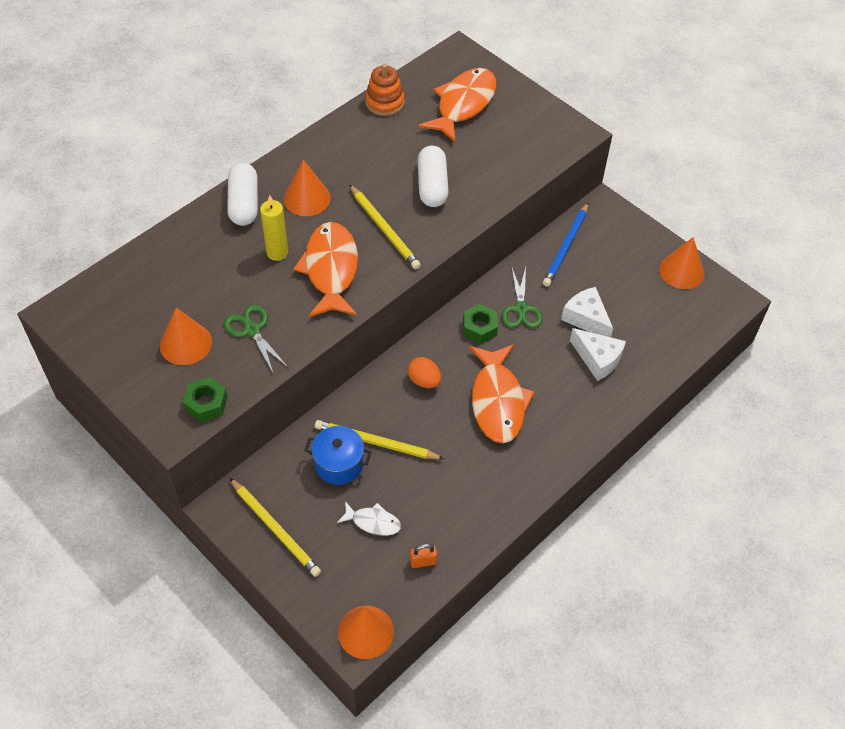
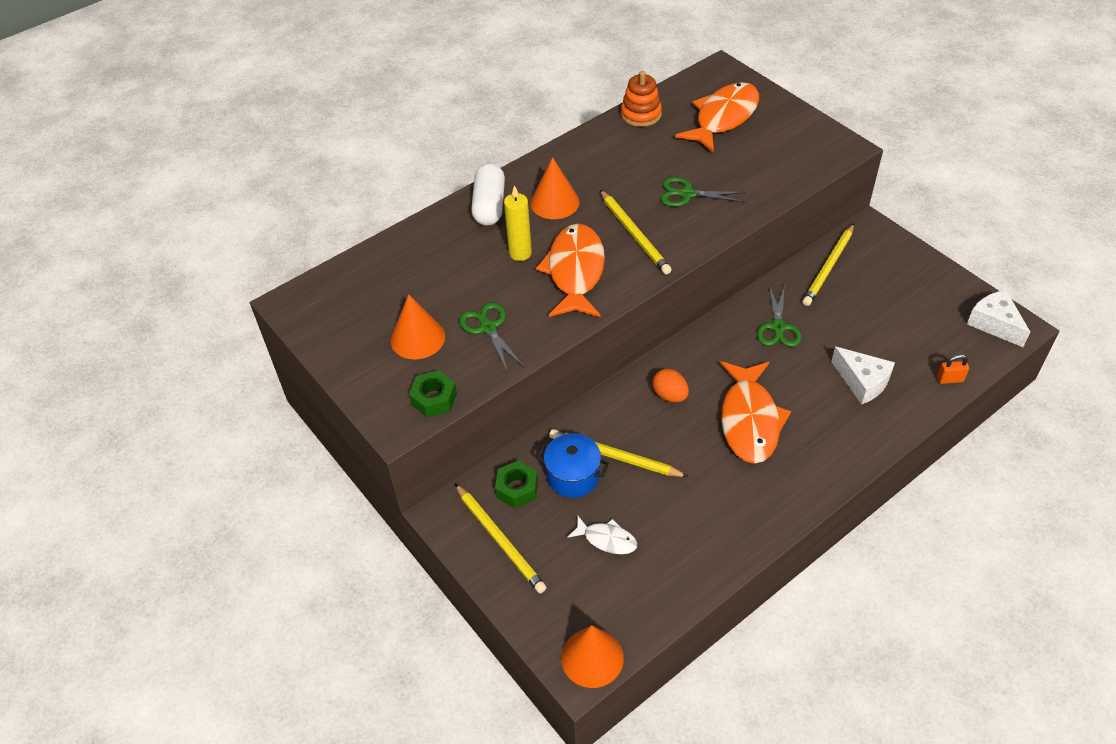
camera: 10 degrees right, 5 degrees down
(423, 562) = (660, 585): orange padlock -> orange padlock (950, 379)
(432, 186) = (687, 194): white capsule -> green scissors
(479, 327) = (732, 344): green nut -> green nut (517, 488)
(566, 247) = (829, 267): blue pencil -> yellow pencil
(586, 318) = (850, 340): white cheese -> white cheese (994, 324)
(681, 271) = (957, 296): orange cone -> none

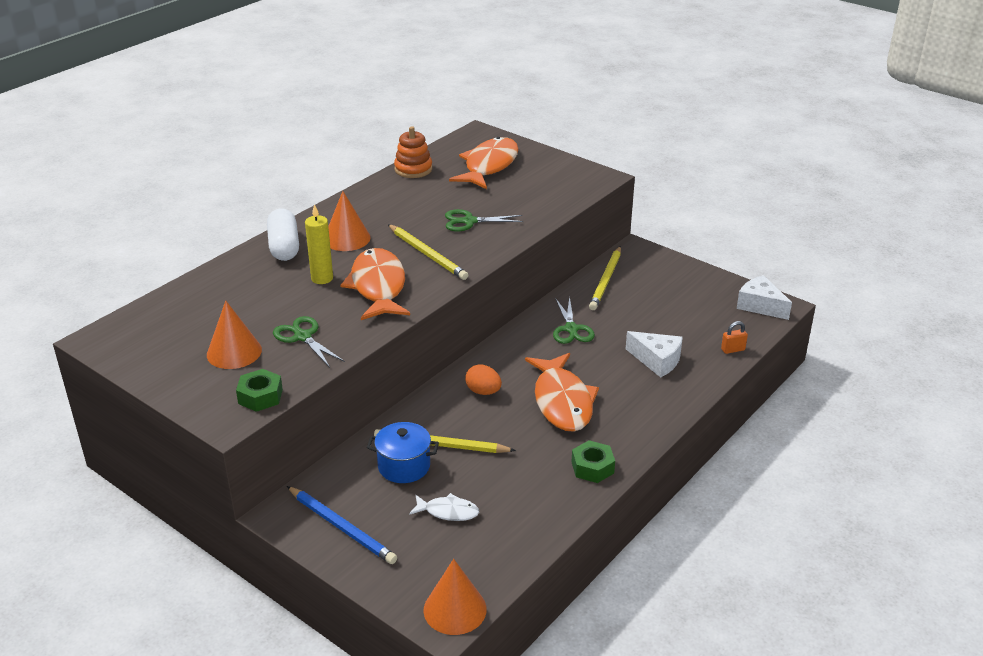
camera: 15 degrees left, 15 degrees down
(500, 540) = (342, 527): yellow pencil -> blue pencil
(517, 488) = (350, 483): green nut -> green nut (592, 467)

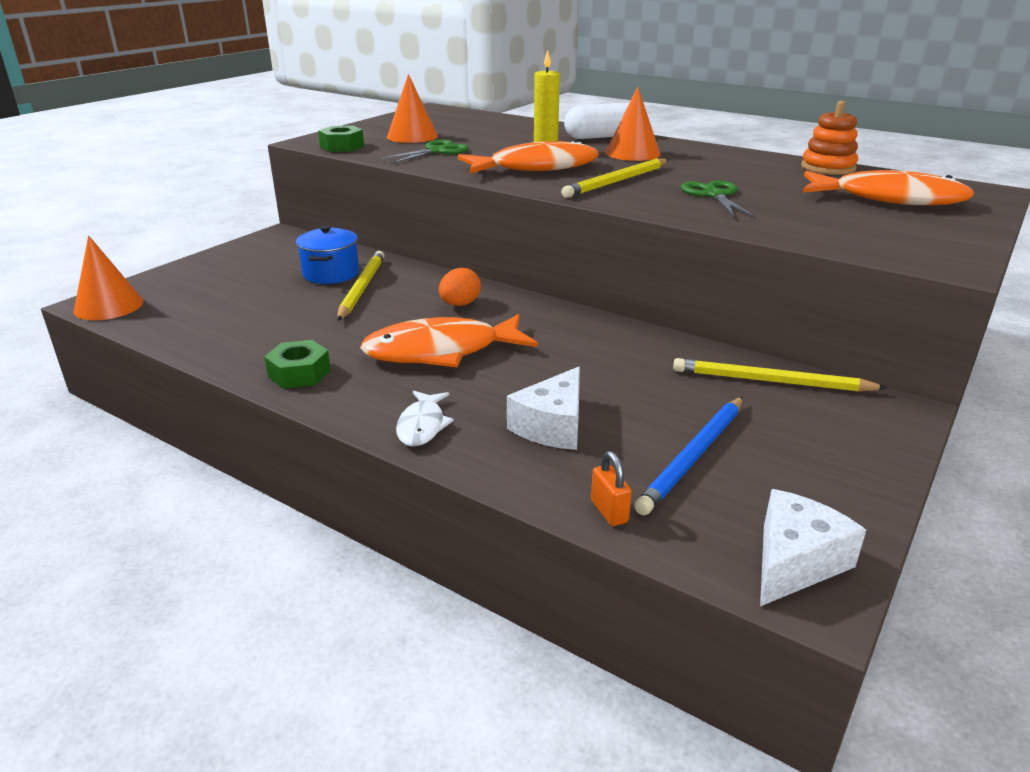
camera: 85 degrees right, 5 degrees down
(342, 527) = (251, 256): blue pencil -> blue pencil (694, 456)
(448, 512) = (252, 296): white fish -> white fish (422, 426)
(571, 329) = (616, 355): green scissors -> none

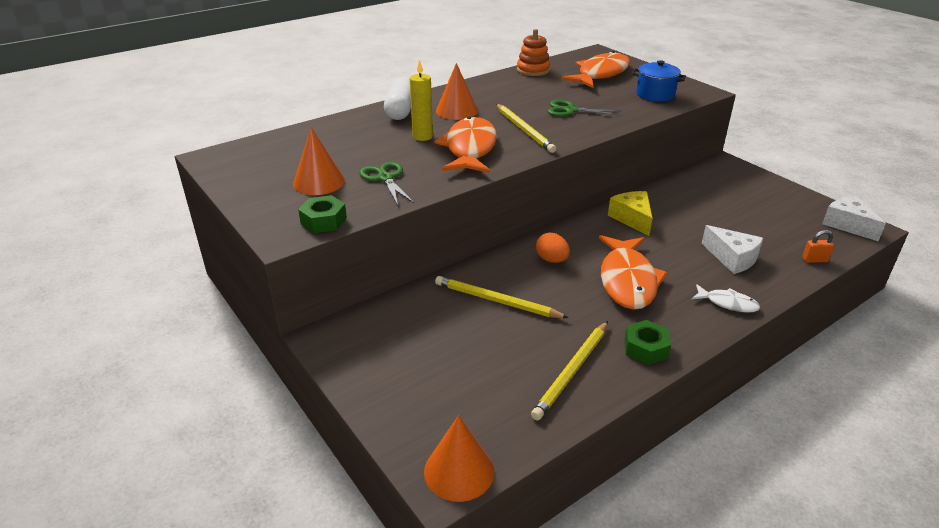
camera: 70 degrees left, 5 degrees up
(331, 274) = (455, 314): blue pot -> blue pot (655, 94)
(604, 342) = (632, 219): none -> yellow cheese
(694, 456) = (765, 225): blue pencil -> none
(771, 381) = (692, 184): yellow pencil -> yellow pencil (572, 371)

